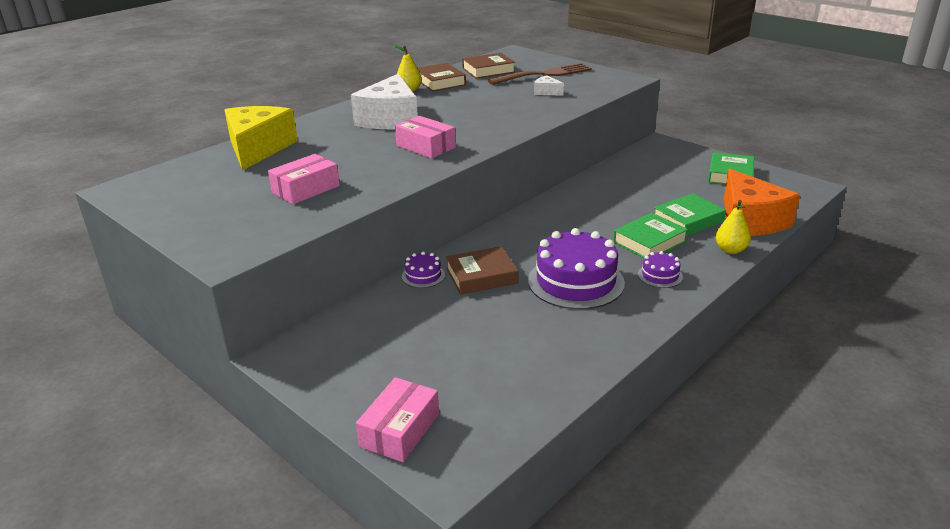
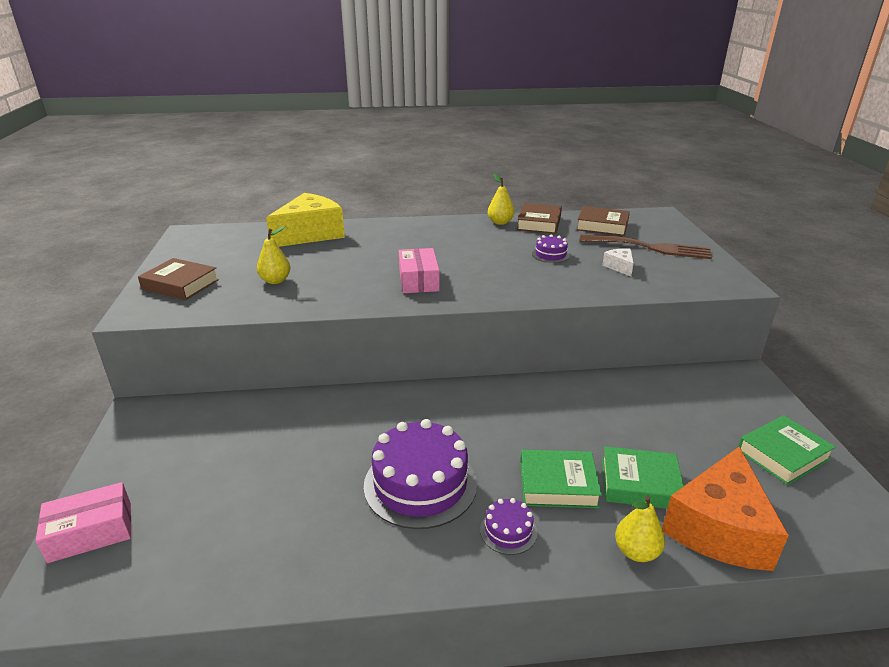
camera: 40 degrees right, 0 degrees up
(306, 189) = (275, 281): pink box -> yellow pear
(390, 119) = (438, 244): white cheese -> none
(423, 275) = (319, 401): purple cake -> purple cake (550, 255)
(481, 276) = (357, 428): brown book -> brown book (180, 284)

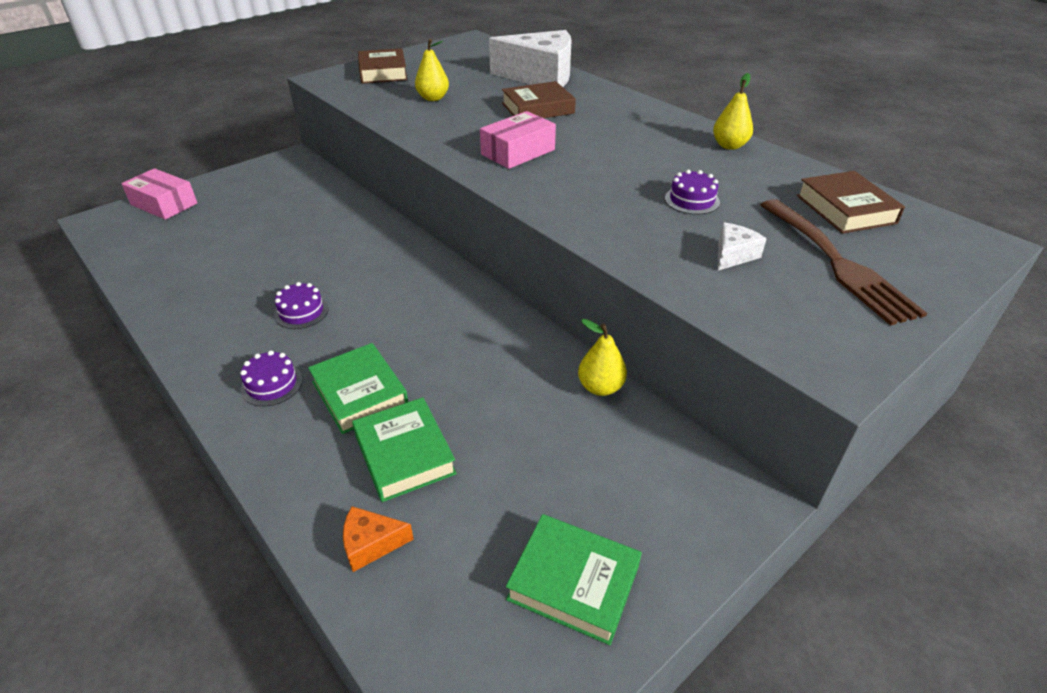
camera: 55 degrees right, 10 degrees up
(310, 234) = (540, 76): yellow cheese -> white cheese
(420, 484) = (301, 312): purple cake -> purple cake, size x0.46
(539, 223) = (771, 167): brown book -> brown book (538, 108)
(636, 552) = (292, 481): yellow pear -> yellow pear (600, 387)
(719, 528) = (371, 544): orange cheese -> orange cheese, size x0.43

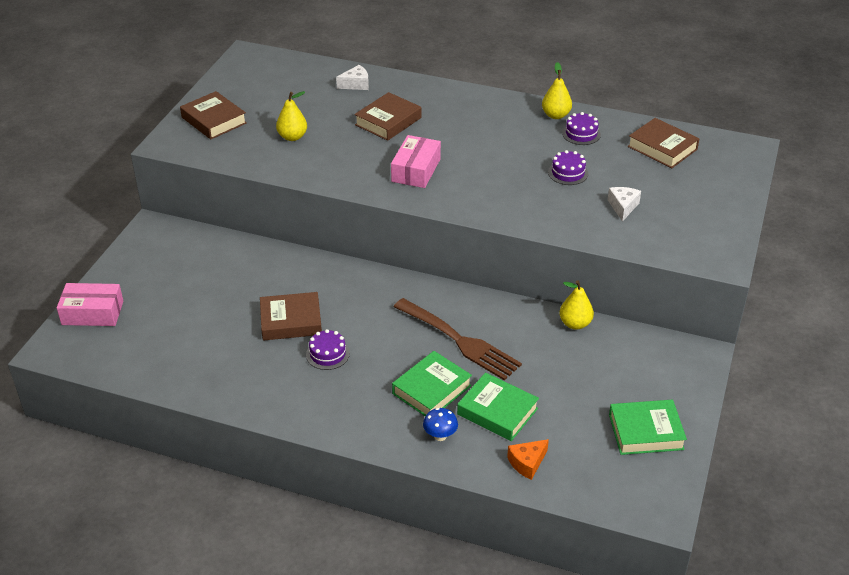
camera: 30 degrees left, 0 degrees up
(271, 384) = (366, 409): purple cake -> purple cake (581, 134)
(306, 268) = (291, 321): none -> brown book
(310, 453) = (440, 436): none -> blue mushroom
(360, 393) = (431, 389): green book -> green book turned 75 degrees counterclockwise
(540, 76) = (356, 84): white cheese -> white cheese, size x0.43
(838, 263) = (682, 191): brown fork -> brown fork (460, 341)

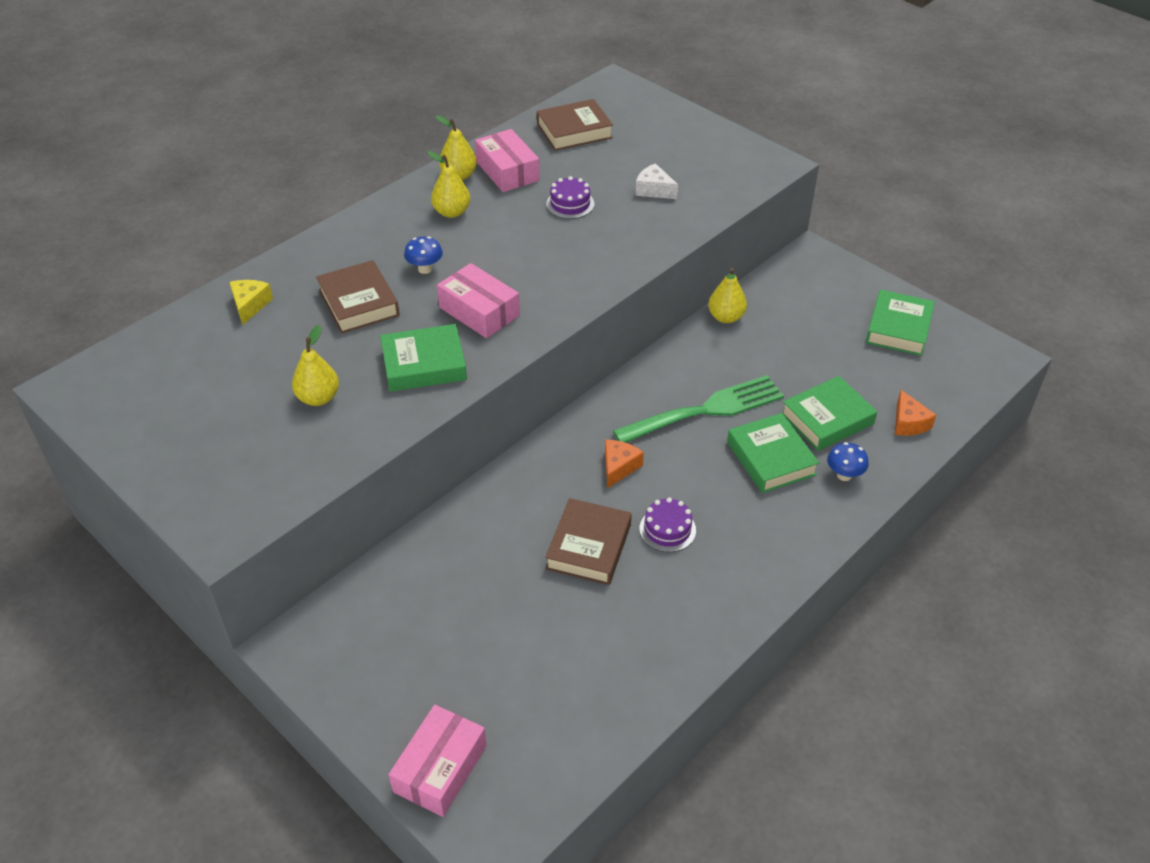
camera: 65 degrees left, 5 degrees up
(214, 120) = (207, 467): brown book -> none
(349, 165) = (424, 364): none -> green book
(356, 84) = (250, 305): white cheese -> yellow cheese
(372, 313) = (619, 467): none -> orange cheese
(442, 135) = (425, 269): none -> blue mushroom
(460, 341) = (706, 410): brown fork -> green fork
(511, 126) = (451, 212): none -> yellow pear
(581, 134) = (507, 171): purple cake -> pink box

